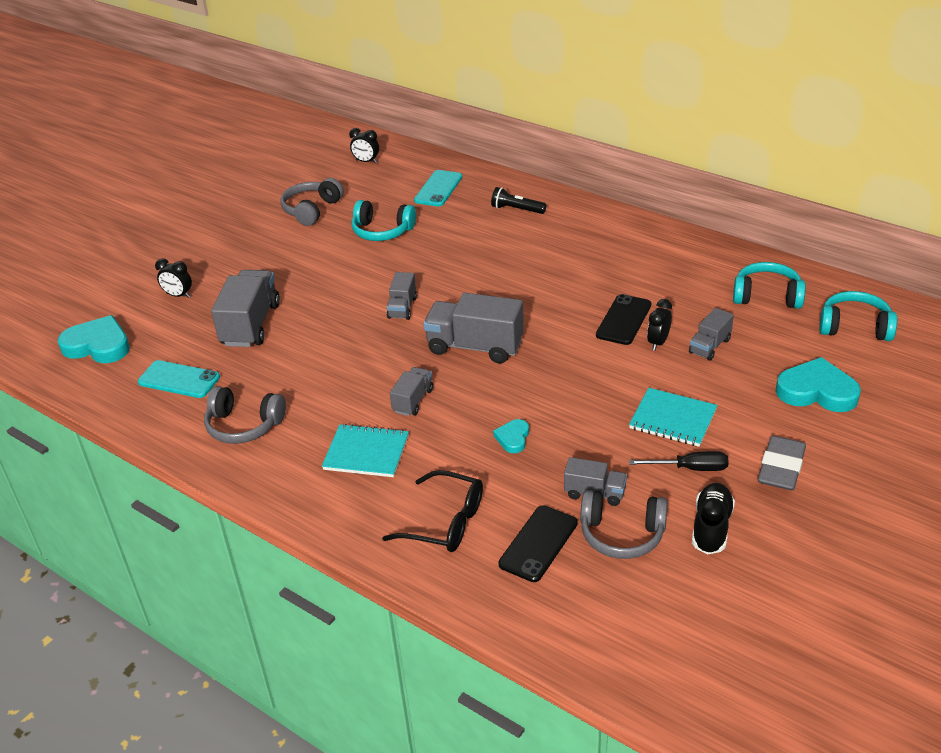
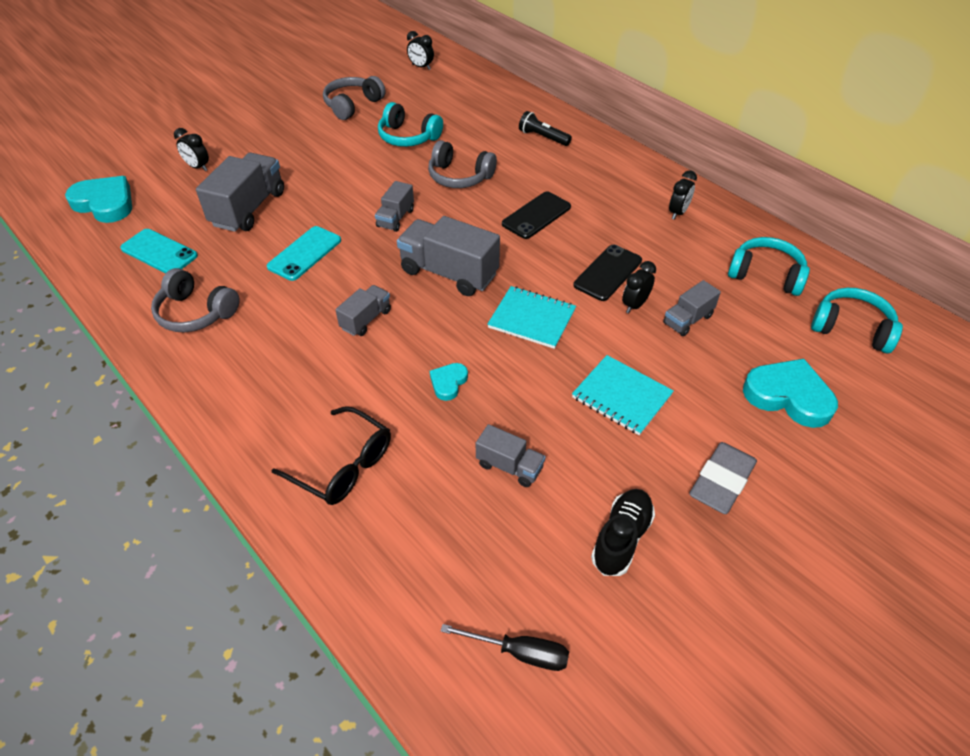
camera: 10 degrees right, 10 degrees up
(366, 452) = (298, 367): turquoise notebook -> turquoise notebook (532, 319)
(438, 189) = (477, 104): turquoise phone -> turquoise phone (304, 253)
(538, 543) = (428, 514): black phone -> black phone (536, 215)
(622, 534) = (521, 524): grey headphones -> grey headphones (459, 177)
(670, 256) = (678, 213): none -> black clock
(690, 468) = (621, 459): black screwdriver -> black screwdriver (520, 652)

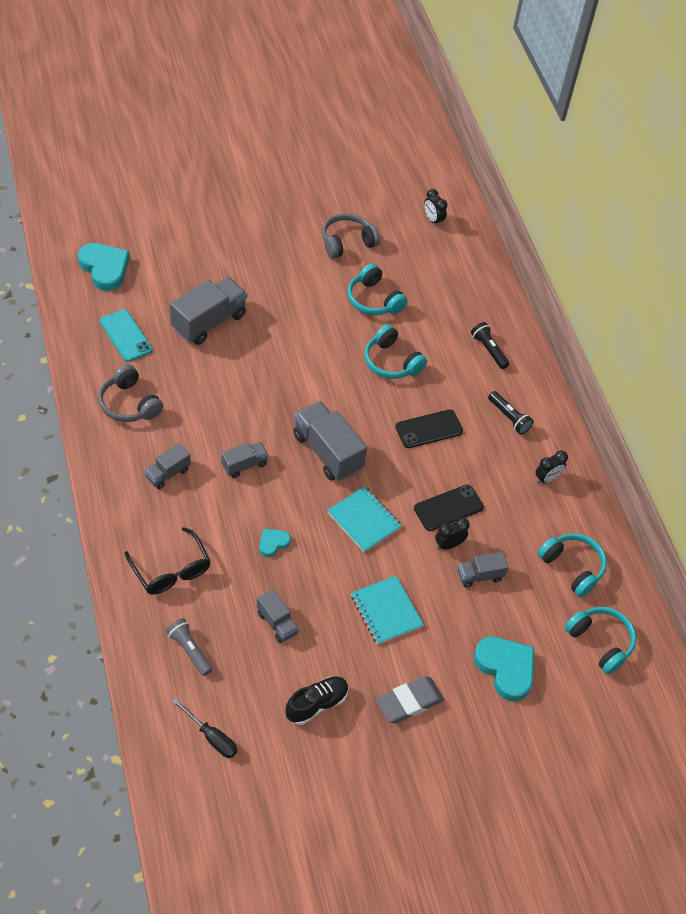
camera: 20 degrees right, 5 degrees up
(198, 167) = (189, 260): black clock -> none
(304, 253) = (230, 385): turquoise phone -> none
(395, 218) = (316, 381): grey truck -> grey truck (167, 473)
(422, 551) = (189, 650): none -> grey flashlight
(459, 177) = (391, 362): grey headphones -> turquoise headphones
(603, 179) = (509, 417): none -> black flashlight

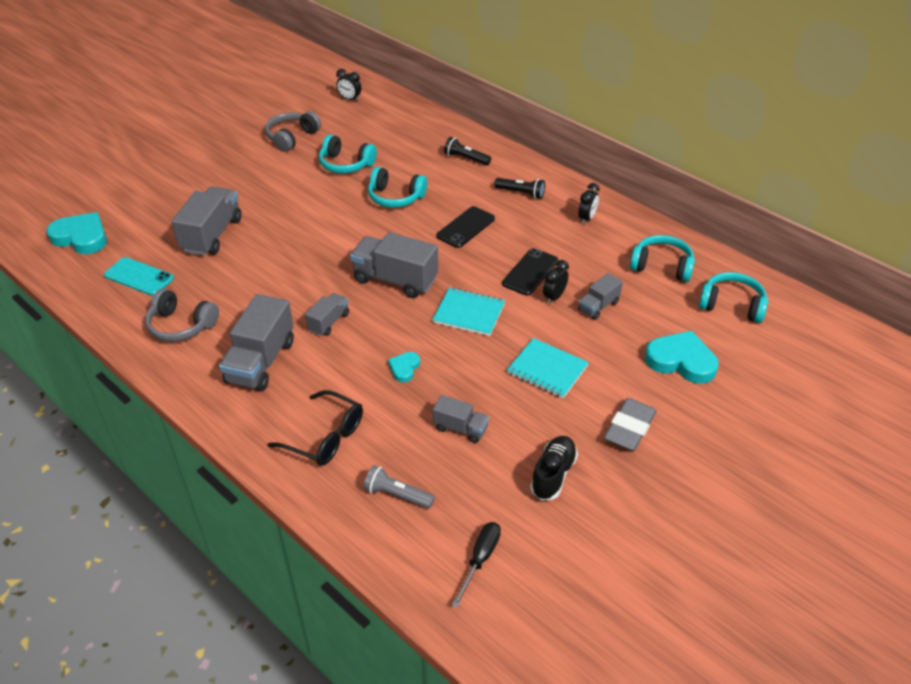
camera: 25 degrees left, 10 degrees down
(167, 473) = (261, 362): grey truck -> grey truck, size x1.83
(211, 737) = (480, 559): black screwdriver -> black screwdriver turned 75 degrees counterclockwise

